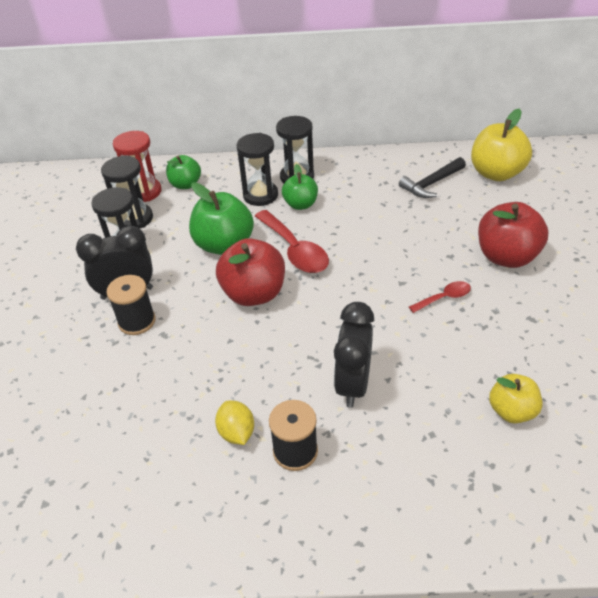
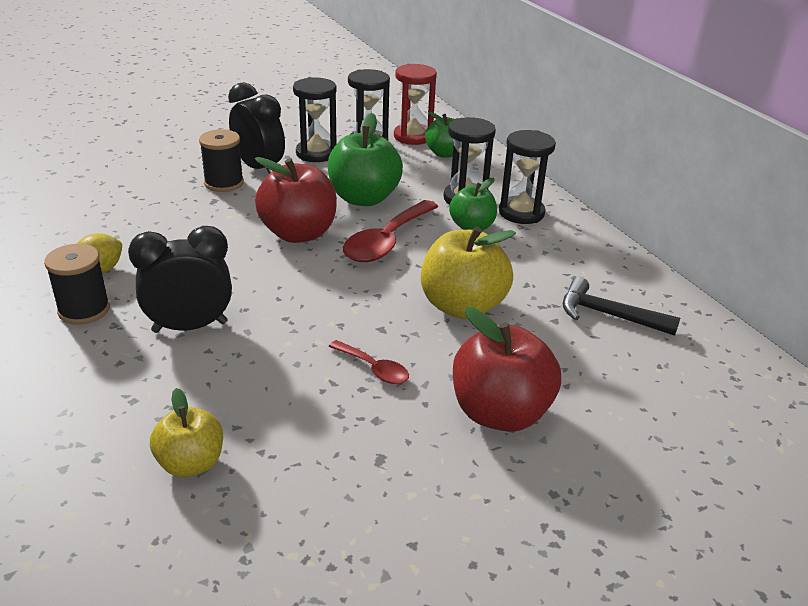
camera: 60 degrees right, 10 degrees down
(496, 173) = (697, 372): yellow apple -> yellow apple (462, 306)

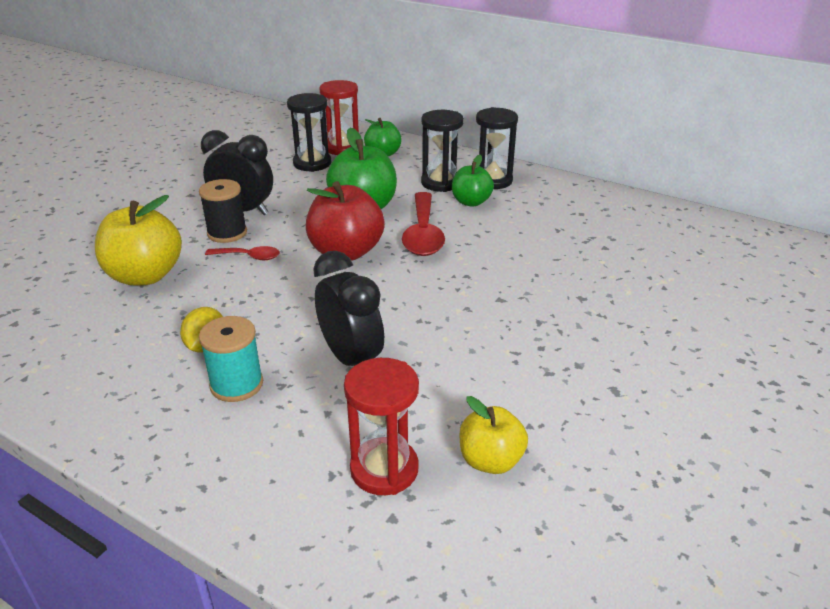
camera: 30 degrees left, 0 degrees up
(84, 310) = (236, 384): black spool -> turquoise spool
(104, 427) = (384, 469): none -> red hourglass
(190, 327) = (351, 359): black clock -> black clock turned 105 degrees clockwise
(316, 153) = (278, 184): black hourglass -> none
(373, 369) = (531, 330): red spoon -> red spoon (248, 257)
(462, 306) = (535, 261): yellow apple -> yellow apple (145, 276)
(500, 413) = (649, 323): red apple -> none
(608, 315) = (632, 231): black hammer -> none

